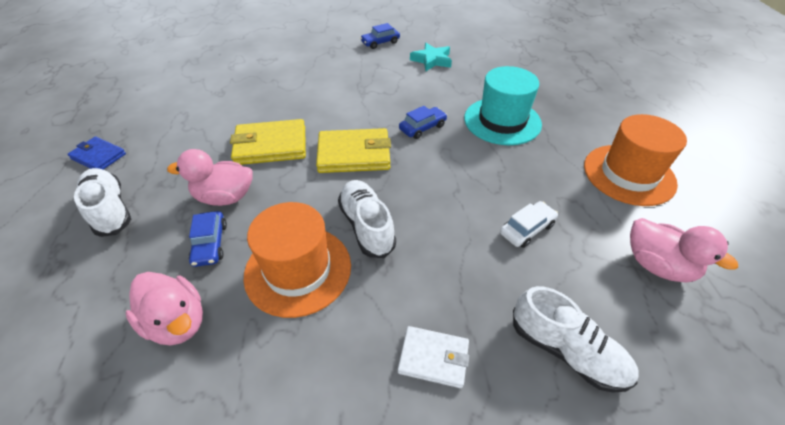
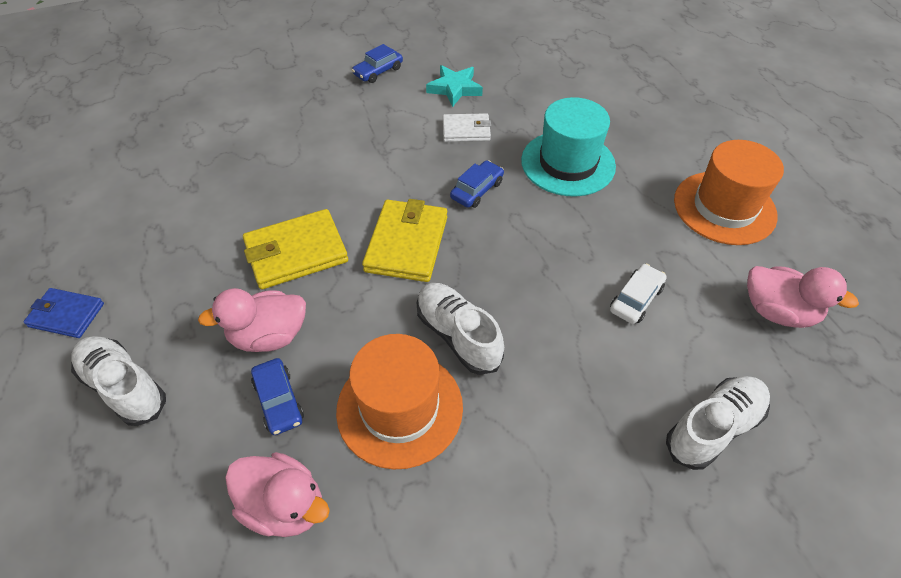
camera: 15 degrees left, 5 degrees up
(354, 154) = (407, 244): yellow wallet -> yellow wallet turned 60 degrees counterclockwise
(433, 358) = (585, 471): white wallet -> white wallet (466, 130)
(566, 350) = (713, 428): white shoe -> white shoe turned 60 degrees counterclockwise

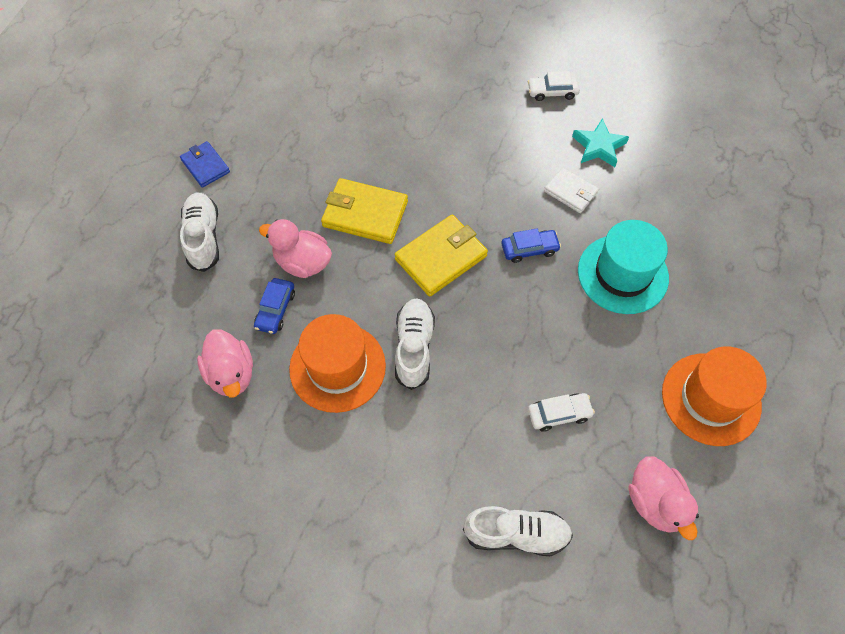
camera: 40 degrees right, 10 degrees up
(378, 71) = (552, 92): blue car -> white car

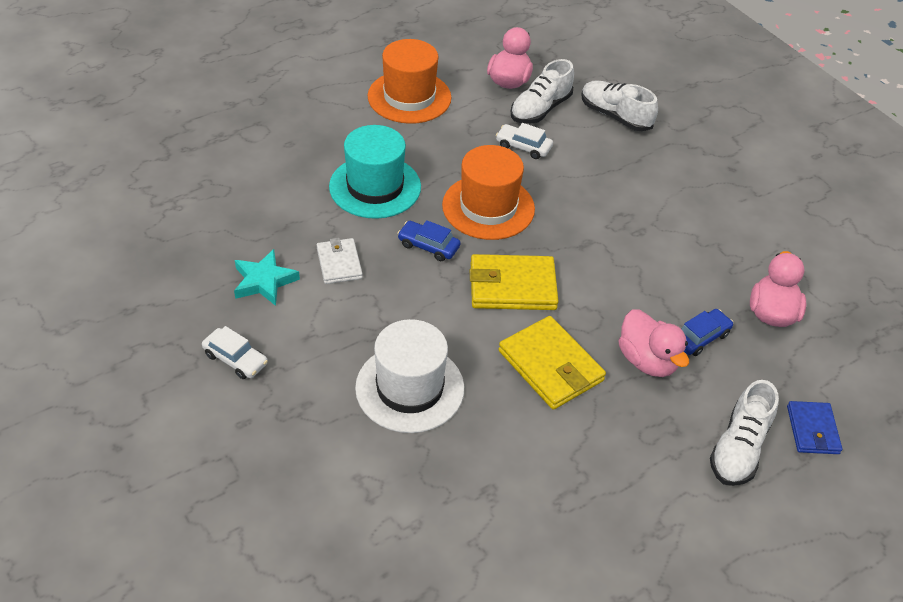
camera: 145 degrees left, 15 degrees down
(205, 166) = (694, 533): blue wallet -> blue wallet (812, 430)
(337, 367) = (672, 265): orange hat -> orange hat (488, 207)
(414, 348) = (596, 241): white shoe -> white shoe (540, 109)
(438, 141) = (410, 388): none -> white hat

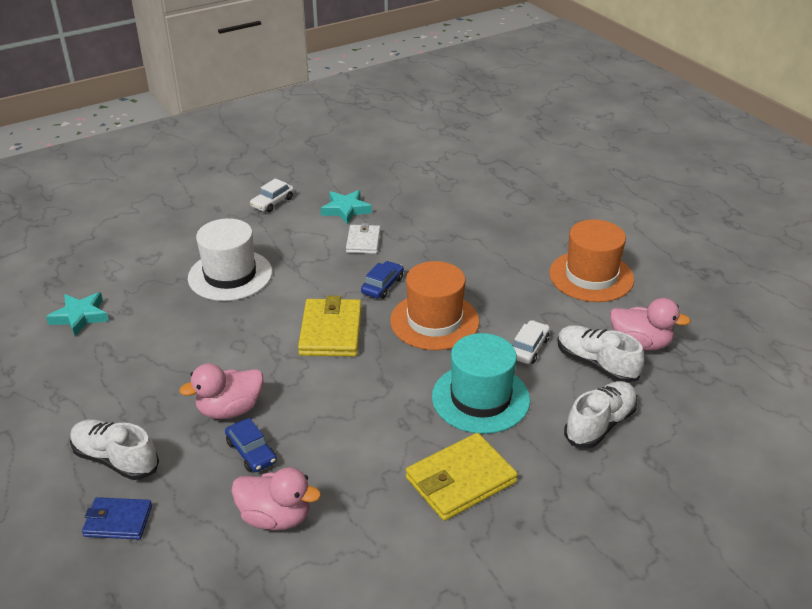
camera: 95 degrees right, 10 degrees down
(339, 263) = (363, 241): white wallet -> white wallet turned 75 degrees counterclockwise
(375, 187) = (456, 257): turquoise hat -> turquoise hat (480, 398)
(506, 543) = (80, 316): none -> turquoise star
(550, 366) = (236, 348): yellow wallet -> yellow wallet (460, 480)

